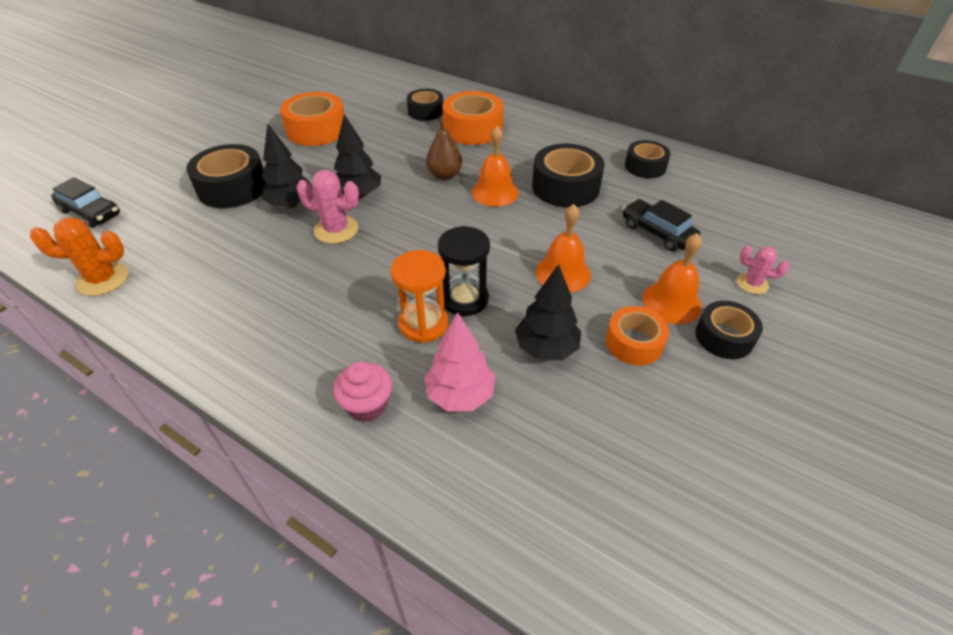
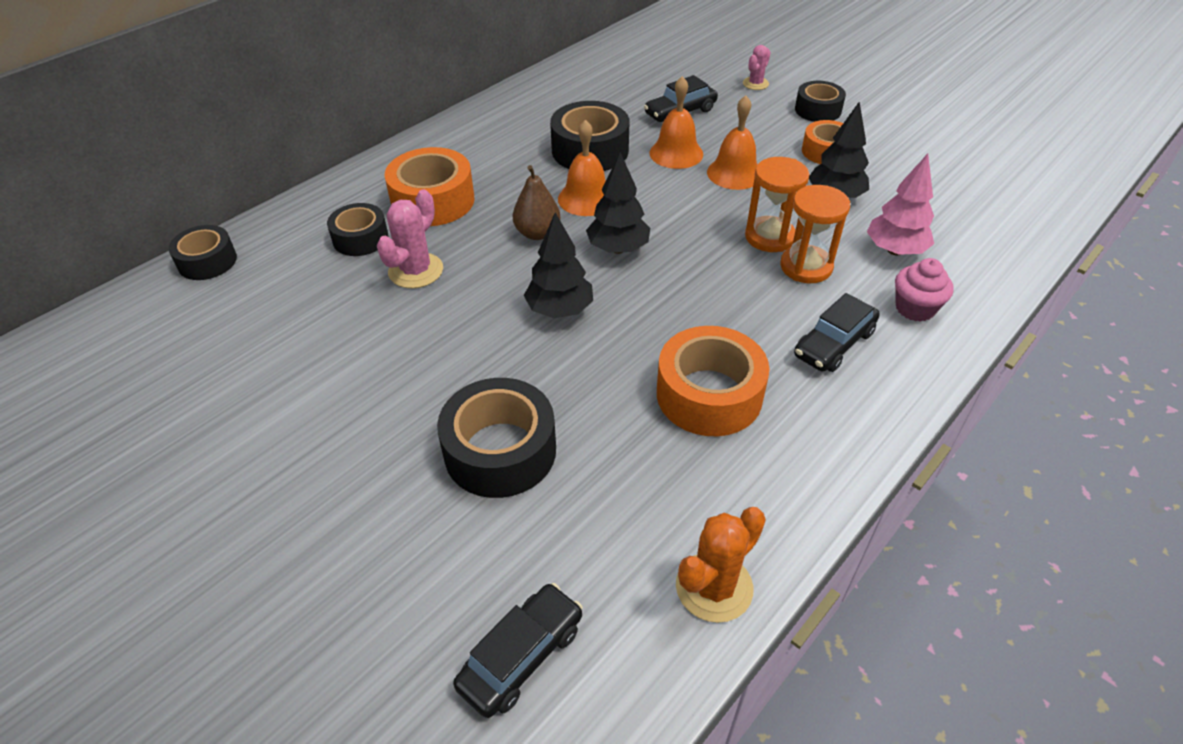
camera: 80 degrees left, 0 degrees up
(103, 279) = (714, 587): orange cactus -> orange cactus turned 45 degrees clockwise
(291, 204) = (565, 378): black tree -> black tree (618, 249)
(316, 130) = (358, 356): orange tape -> orange tape (709, 394)
(318, 341) = (834, 344): none -> black car
(336, 230) = (635, 331): pink cactus -> pink cactus (416, 271)
(465, 299) = (769, 237): black hourglass -> orange hourglass
(645, 166) = (566, 97): black tape -> black tape (207, 261)
(671, 302) = (777, 124): orange bell -> orange bell (676, 153)

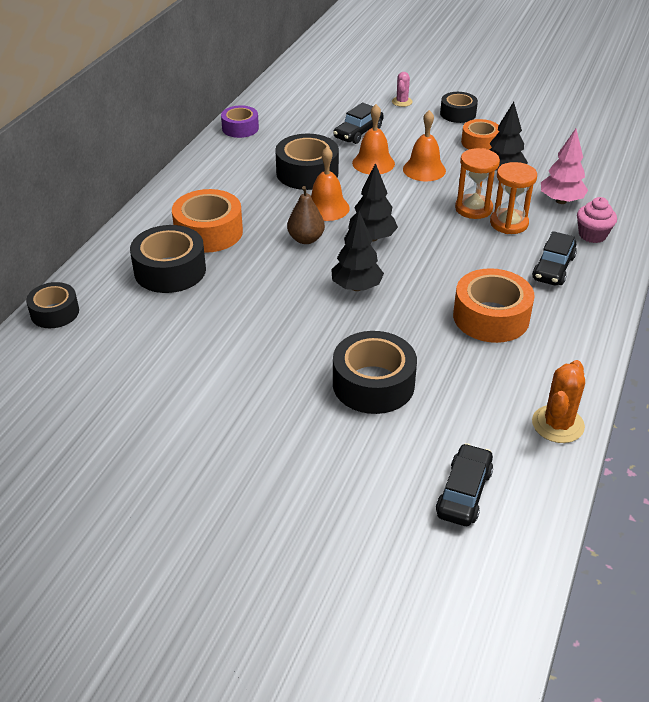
camera: 20 degrees left, 5 degrees down
(360, 238) = (170, 270): black tape -> black tape, size x1.58
(416, 271) = (231, 284): pink cactus -> none
(547, 84) = (240, 128): none -> purple tape

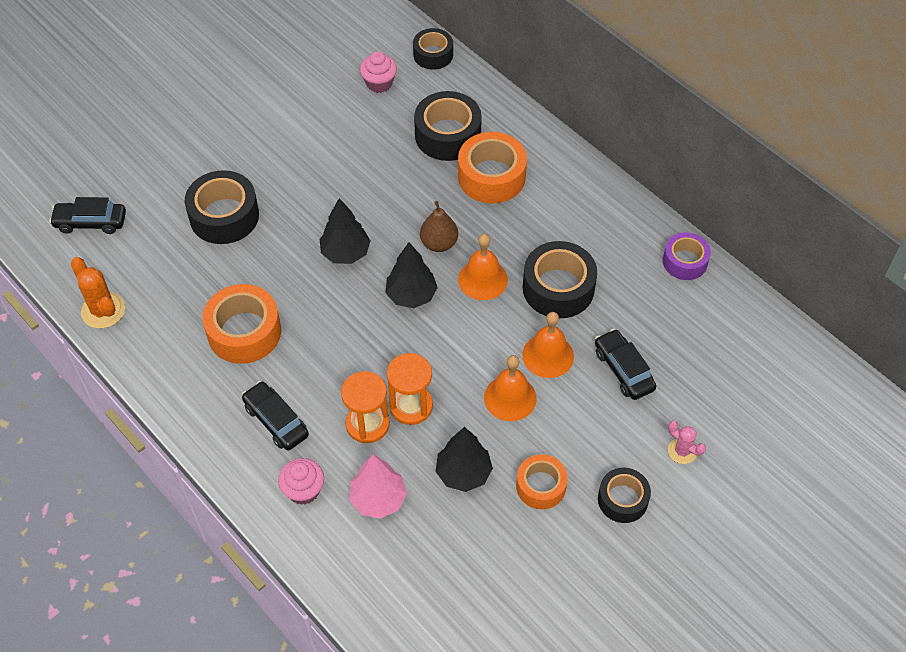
camera: 115 degrees right, 15 degrees up
(117, 337) = (379, 83): none -> pink cupcake
(464, 493) = (90, 222): black car -> black car turned 135 degrees clockwise

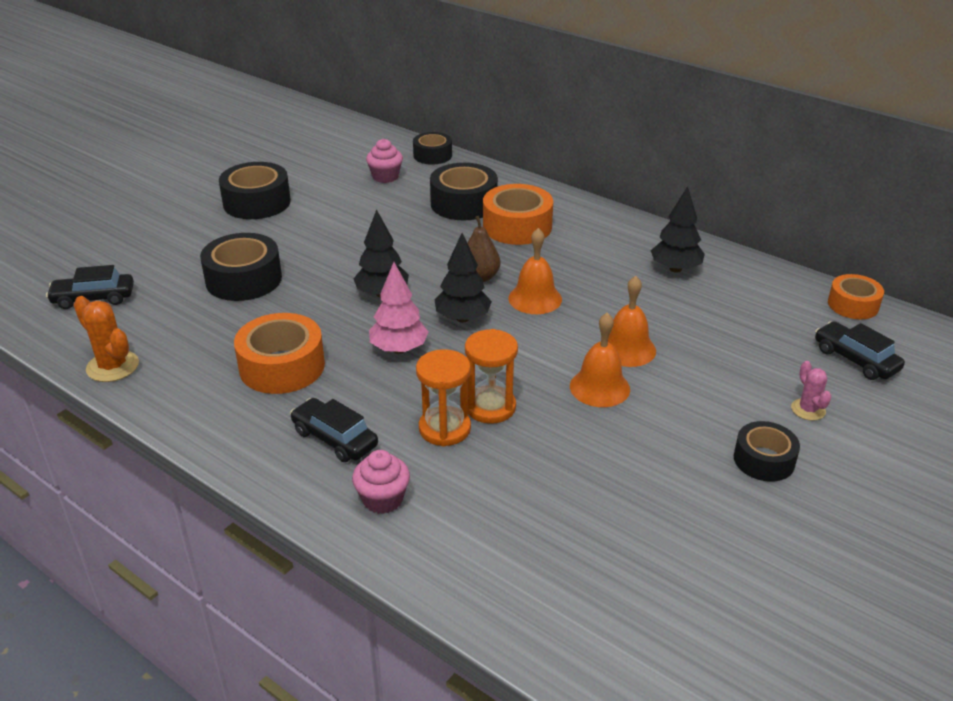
camera: 10 degrees left, 20 degrees down
(378, 499) = (477, 496): pink tree -> pink tree (399, 349)
(463, 473) = (571, 459): black tree -> black tree (675, 269)
(541, 486) = (665, 460): orange tape -> orange tape (853, 305)
(558, 288) = (616, 297): black tape -> black tape (257, 202)
(623, 370) = (712, 351): black car -> black car (855, 359)
(682, 451) = (808, 410): pink cactus -> pink cactus turned 45 degrees clockwise
(685, 261) = (735, 265): purple tape -> none

